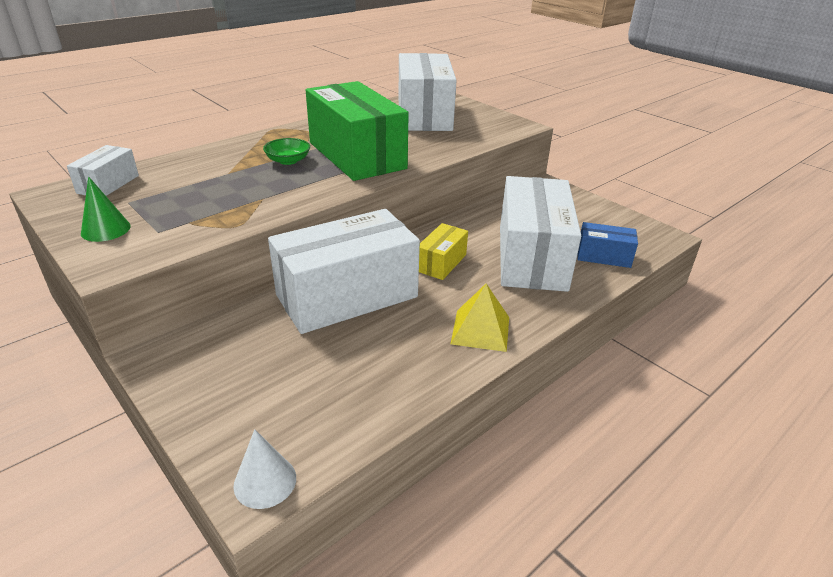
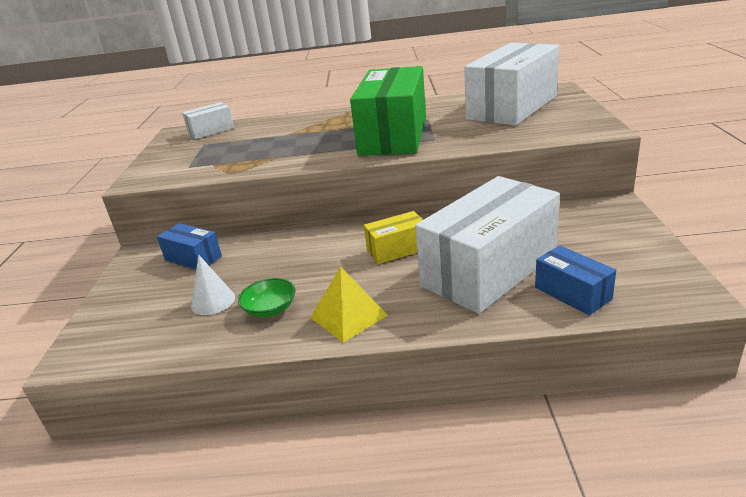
camera: 45 degrees right, 5 degrees down
(105, 229) = (168, 159): green cone -> none
(239, 337) = (193, 258): none -> blue box
(265, 481) = (85, 354): white cone -> white cone (213, 301)
(288, 161) = (337, 132): green bowl -> green bowl (270, 309)
(347, 296) = (291, 253): white box -> none

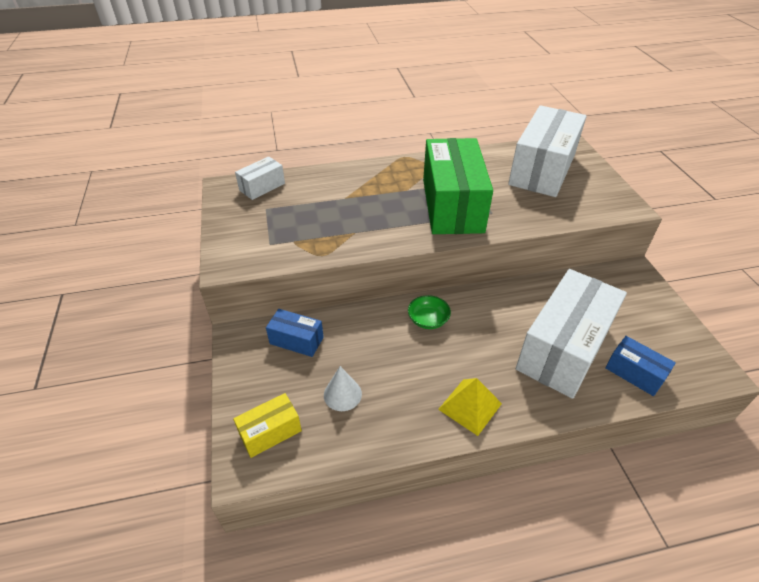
camera: 15 degrees left, 15 degrees up
(270, 309) = (399, 401): green bowl -> green bowl (428, 319)
(397, 249) = (479, 326): yellow box -> yellow box (270, 432)

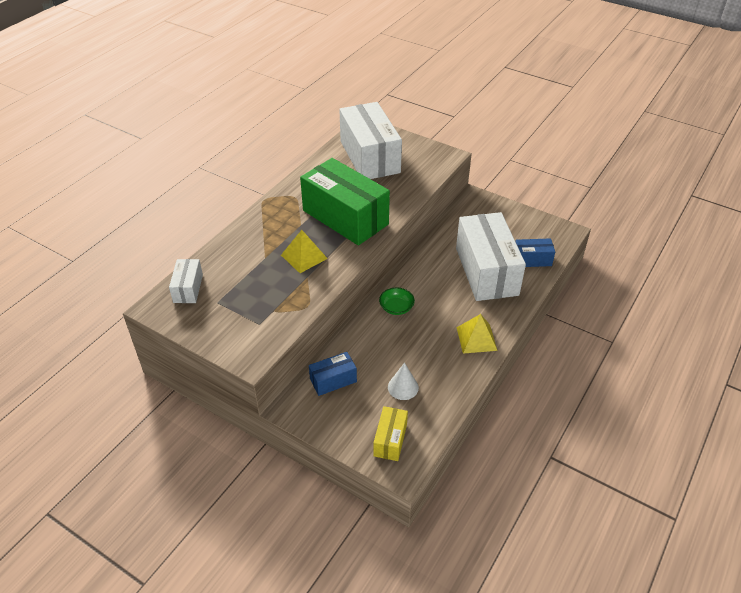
camera: 45 degrees left, 0 degrees up
(374, 215) = (304, 257): none -> yellow pyramid

